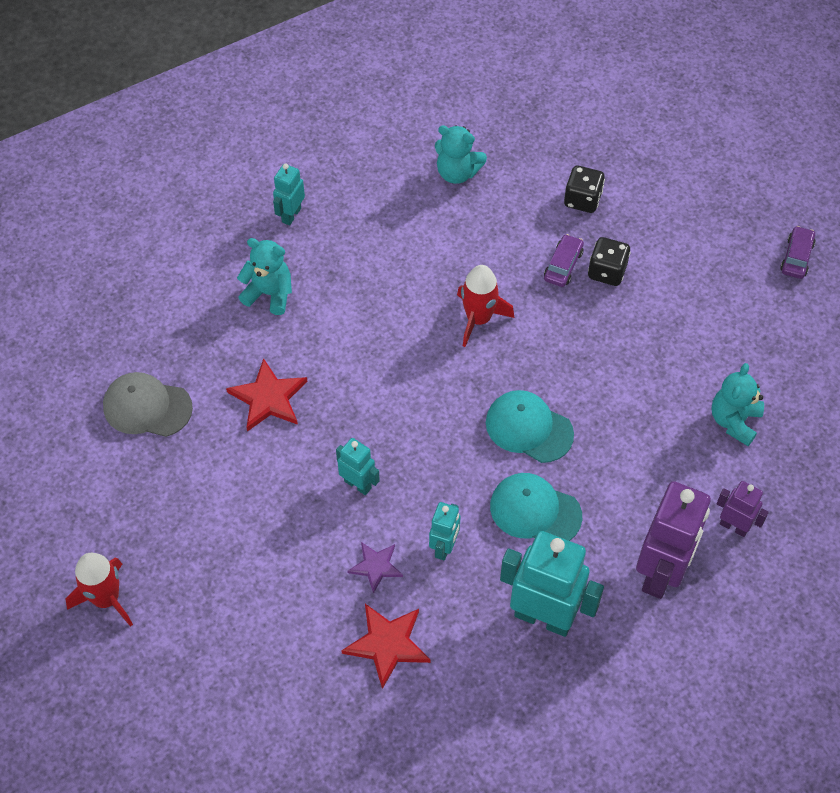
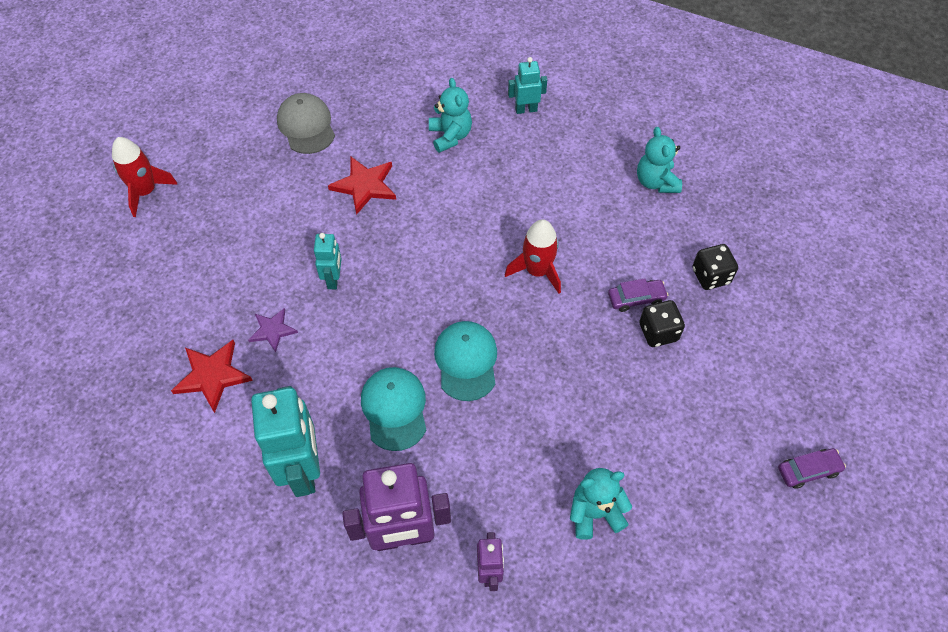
camera: 55 degrees right, 0 degrees up
(444, 547) = (319, 365): turquoise robot -> none

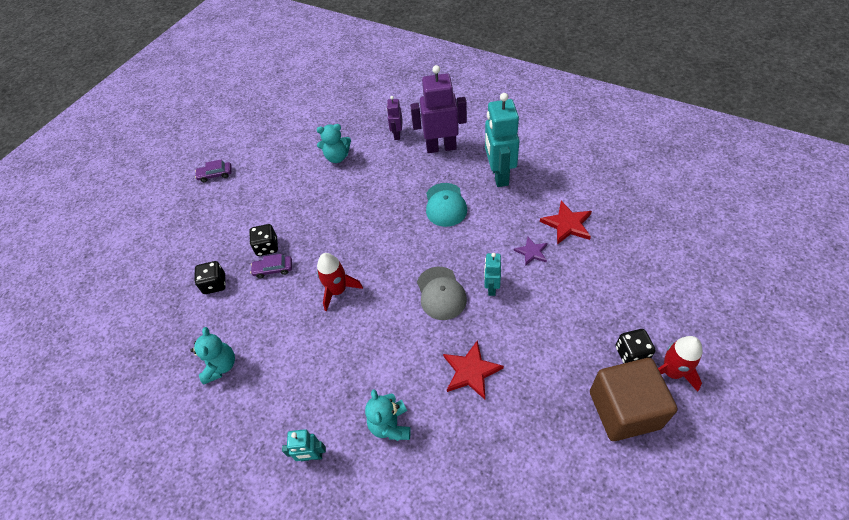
camera: 170 degrees left, 5 degrees down
(182, 208) = (631, 354): none -> black dice
(208, 157) = (624, 409): none -> brown cube
(306, 126) = (533, 445): grey cap -> grey cap (441, 293)
(466, 361) = (397, 231): turquoise cap -> none

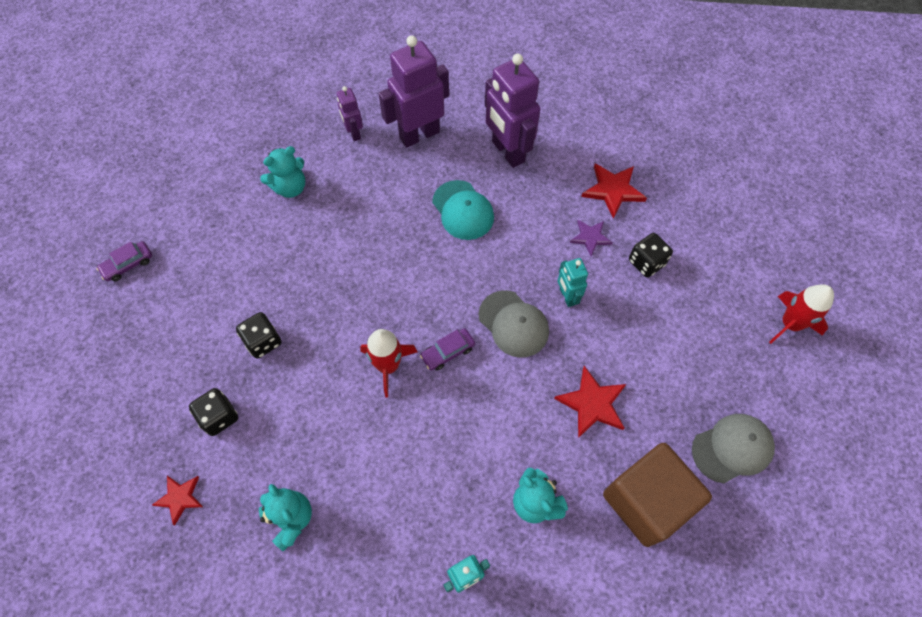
camera: 30 degrees left, 10 degrees up
(164, 325) = (180, 498): none -> red star
(273, 269) = (288, 368): purple car -> purple car (448, 352)
(499, 175) = (507, 152): turquoise robot -> purple robot
(570, 450) = (732, 448): none -> grey cap
(624, 409) = (764, 382): brown cube -> brown cube (646, 501)
(631, 354) = (744, 319): black dice -> black dice (646, 262)

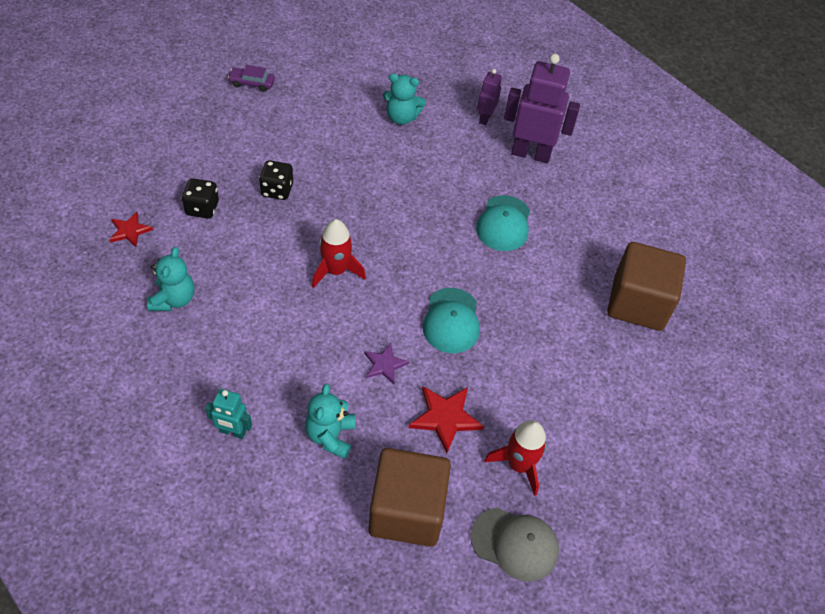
camera: 40 degrees right, 10 degrees down
(448, 352) = (384, 297): purple car -> none
(507, 152) = (584, 214): purple robot -> none
(513, 324) = (451, 321): grey cap -> turquoise cap
(567, 296) = (512, 338): turquoise robot -> none
(590, 237) = (579, 317): purple star -> purple star (384, 364)
(613, 190) = (638, 303): red star -> brown cube
(646, 262) = (603, 370): black dice -> none
(790, 324) = (673, 513): red rocket -> red rocket (518, 465)

